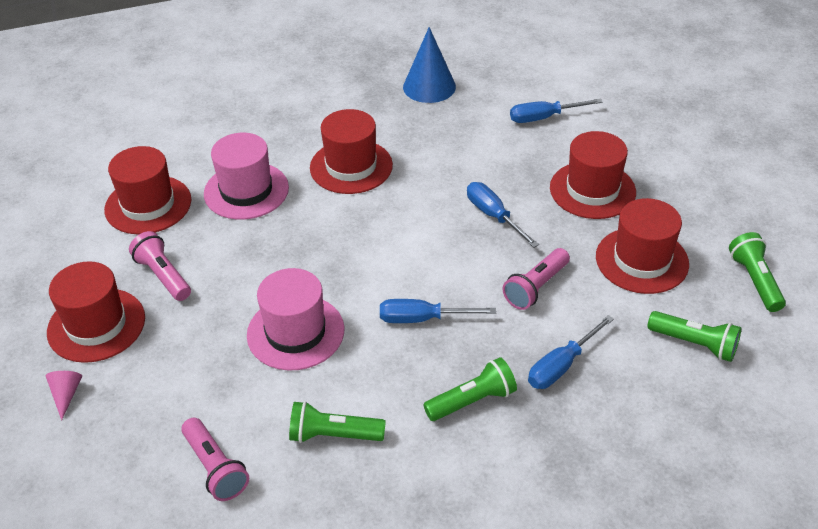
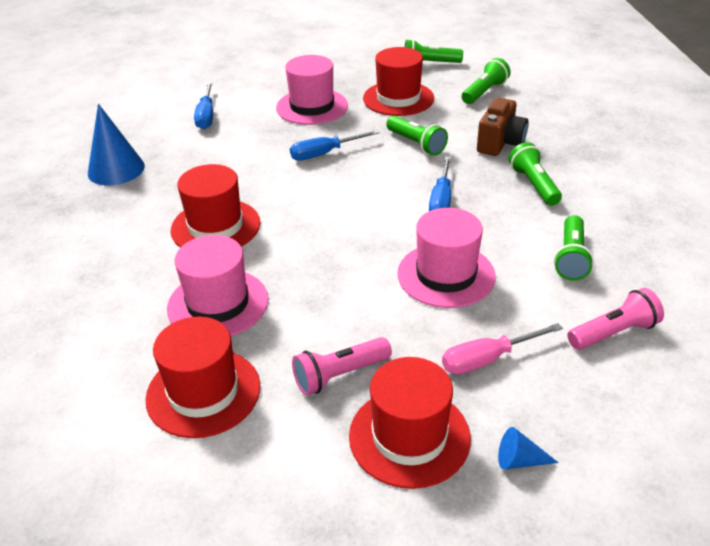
camera: 80 degrees left, 5 degrees down
(66, 394) = (519, 460): pink cone -> blue cone
(180, 369) = (487, 359): none -> pink screwdriver
(536, 287) = (416, 144): pink flashlight -> green flashlight
(561, 366) = (500, 143): blue screwdriver -> brown camera
(592, 190) = (312, 107): red hat -> pink hat

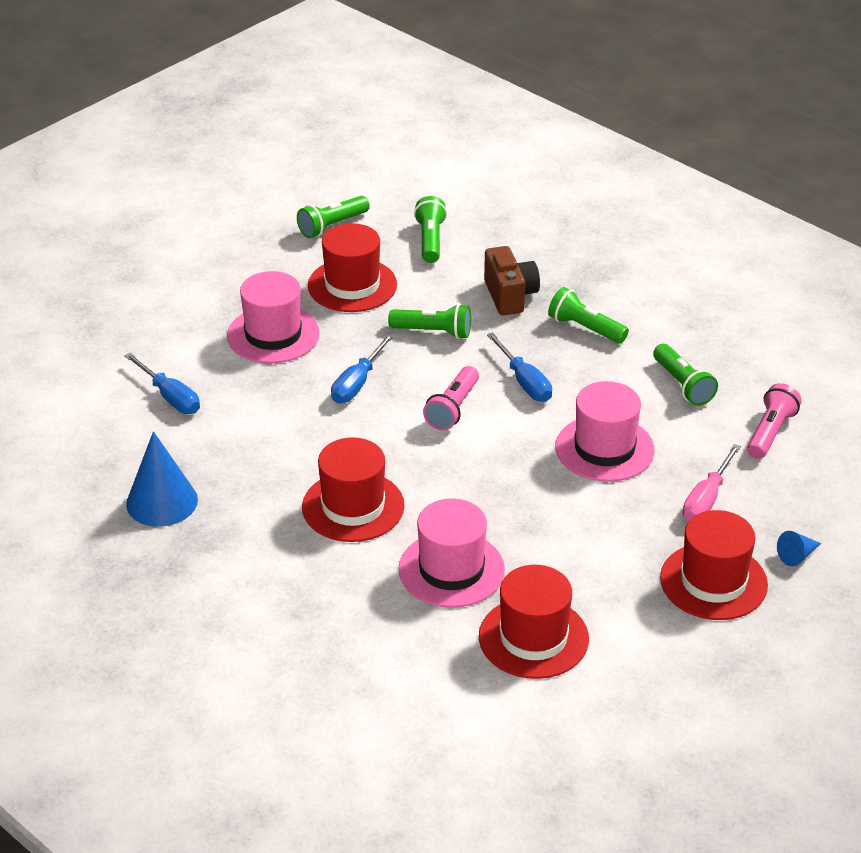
camera: 40 degrees left, 0 degrees up
(340, 375) = (617, 569): pink flashlight -> pink flashlight (453, 409)

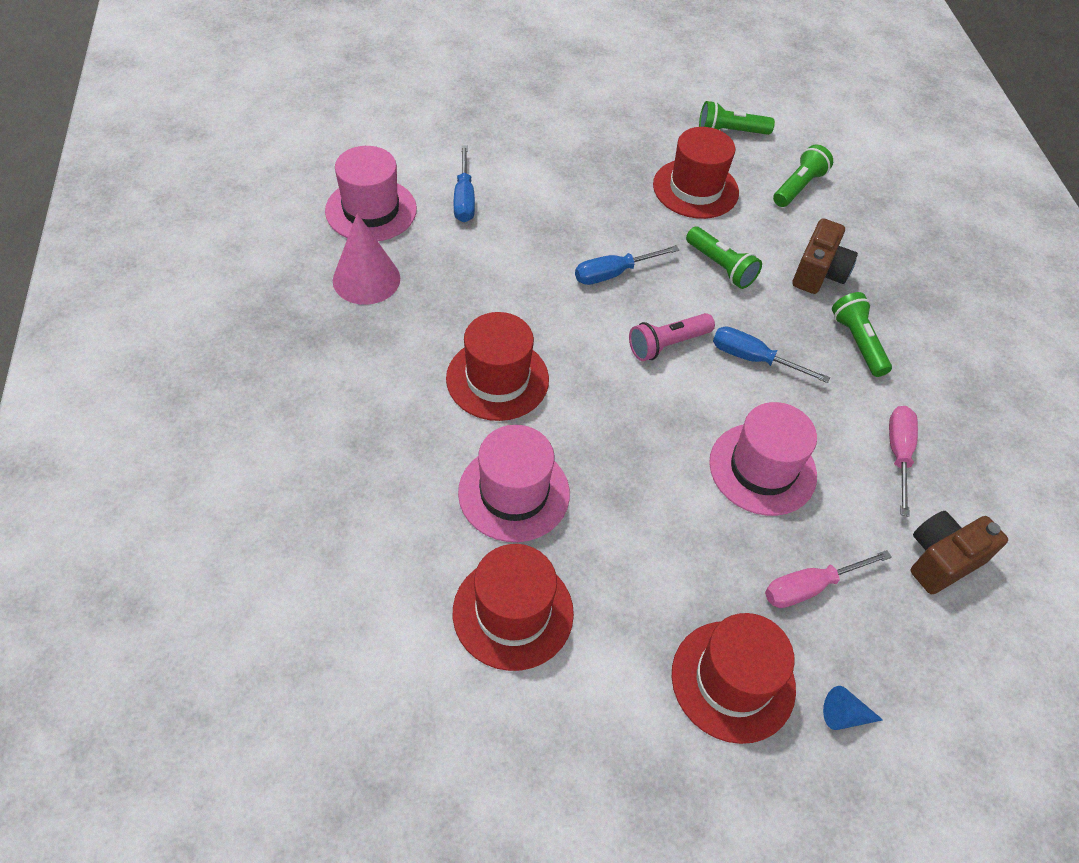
camera: 35 degrees right, 15 degrees up
(162, 502) = (366, 279): blue cone -> pink cone
(273, 335) = (592, 194): pink hat -> pink hat (371, 210)
(524, 382) = (753, 359): blue screwdriver -> blue screwdriver turned 105 degrees clockwise
(683, 385) = (898, 454): green flashlight -> pink screwdriver
(770, 432) = (941, 560): pink flashlight -> brown camera

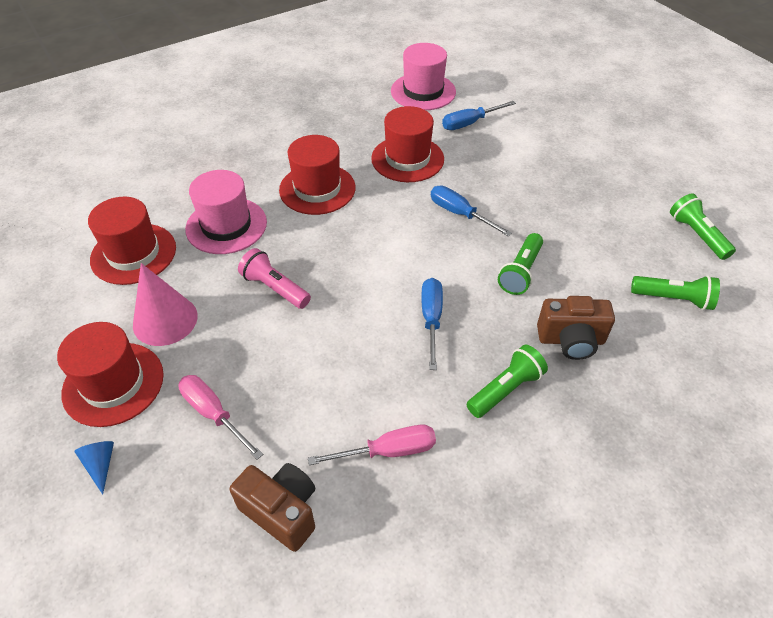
camera: 70 degrees right, 5 degrees down
(366, 279) = (362, 110): pink cone -> pink cone (165, 320)
(667, 344) = (409, 263): pink flashlight -> pink flashlight (275, 288)
(695, 189) = (599, 233): red hat -> red hat (407, 159)
(762, 469) = (317, 354): pink hat -> none

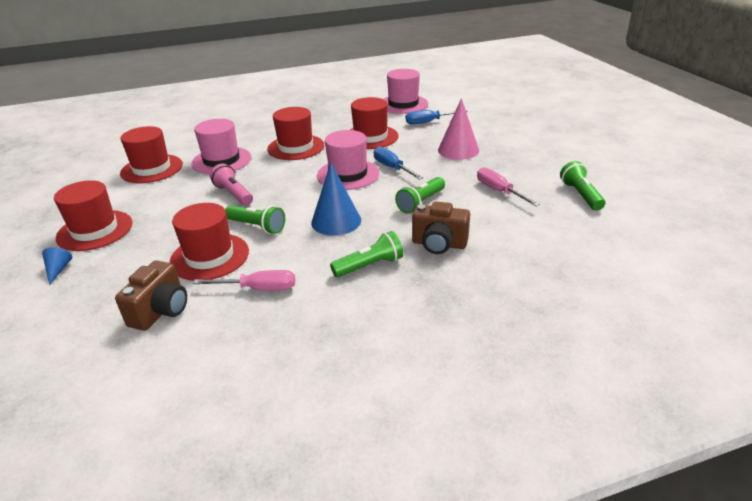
camera: 15 degrees right, 15 degrees down
(165, 320) = (150, 203): pink cone -> pink cone (458, 150)
(213, 414) = (149, 253): pink screwdriver -> pink screwdriver (499, 191)
(282, 511) = (161, 311): brown camera -> brown camera turned 60 degrees clockwise
(298, 406) = (209, 256): none -> red hat
(409, 232) = (348, 174): none -> pink hat
(431, 319) = (336, 221): blue screwdriver -> blue cone
(673, 299) = (539, 229): green flashlight -> green flashlight (257, 226)

